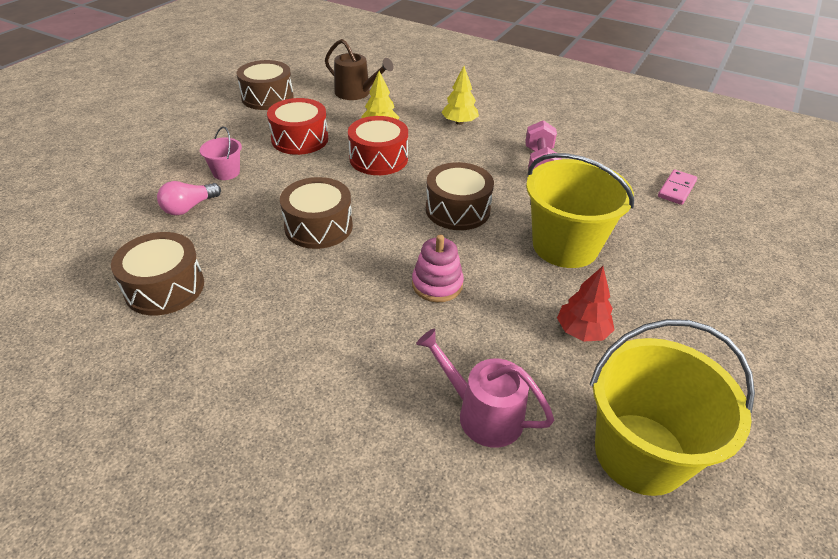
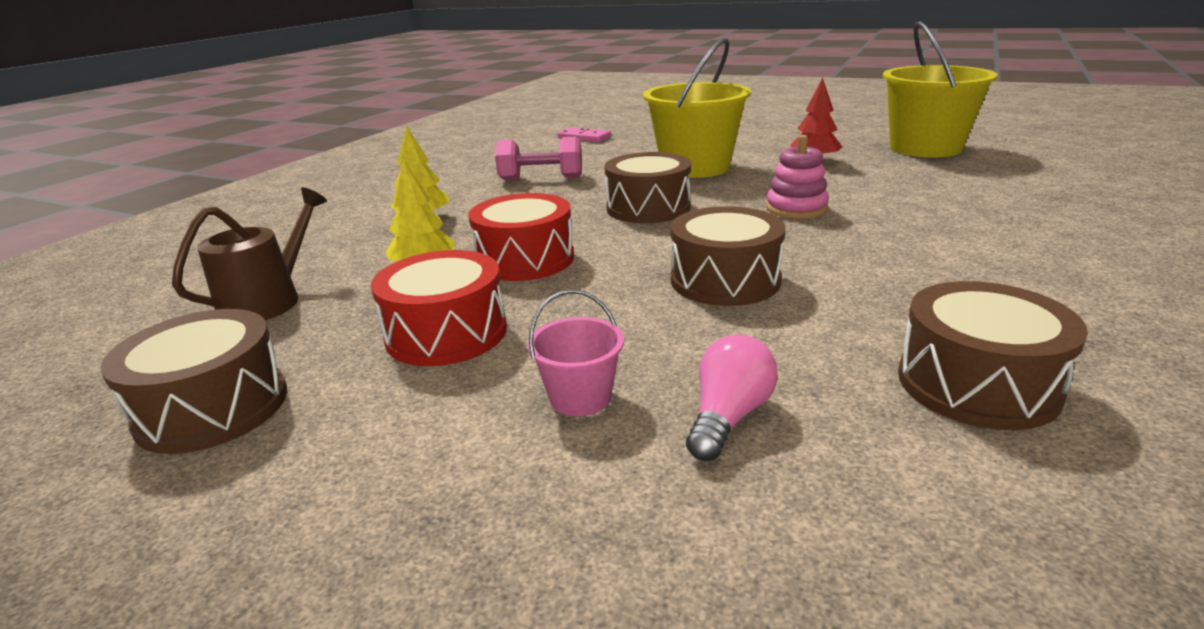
camera: 90 degrees left, 15 degrees down
(189, 207) = (728, 417): pink light bulb -> pink light bulb turned 105 degrees counterclockwise
(483, 414) = (951, 185): pink watering can -> none

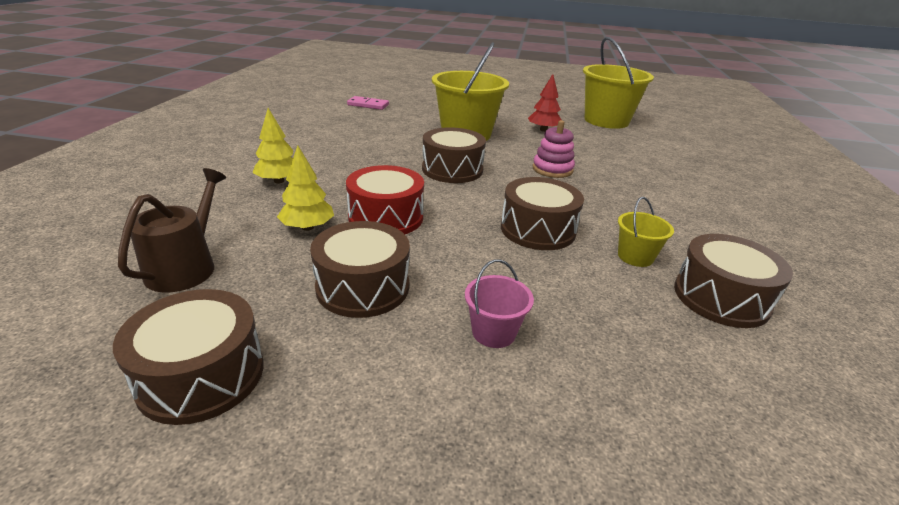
camera: 20 degrees left, 5 degrees up
(446, 333) = (363, 287): red drum -> brown drum
(541, 178) = (355, 143): pink dumbbell -> none
(728, 417) = (597, 337): pink light bulb -> none
(859, 321) = (635, 257): none -> yellow bucket

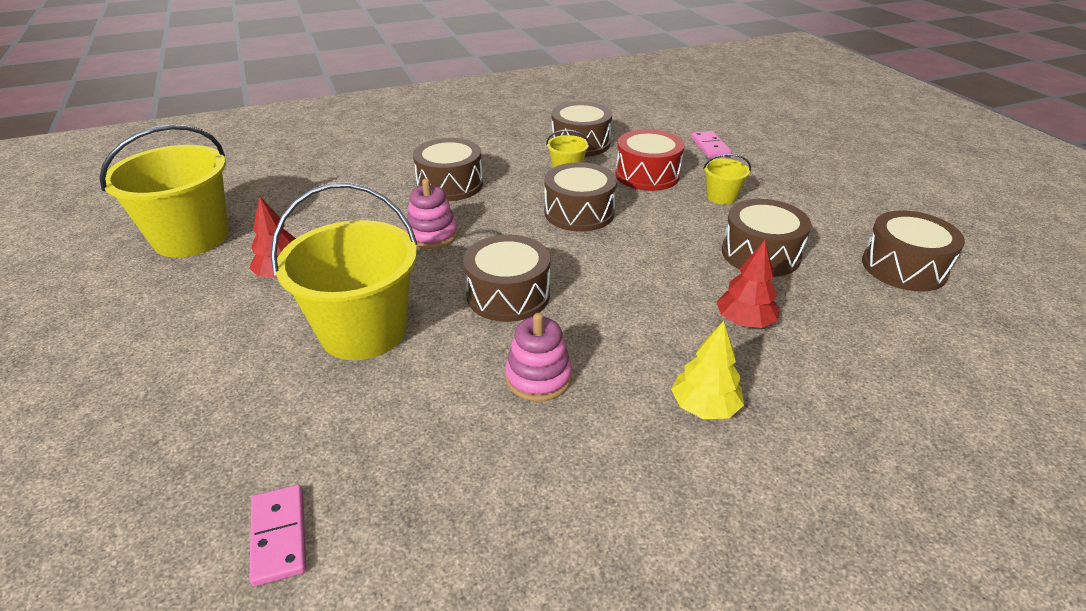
camera: 120 degrees left, 5 degrees up
(186, 267) = (882, 347): brown watering can -> none
(307, 227) = (744, 322): yellow tree -> red tree
(371, 155) = (538, 378): none -> pink stacking toy
(386, 217) = (665, 288): red drum -> red drum (647, 175)
(493, 332) = (721, 197): pink bucket -> yellow bucket
(636, 195) = (450, 185): none -> brown drum
(669, 427) = (710, 147): none -> pink domino

